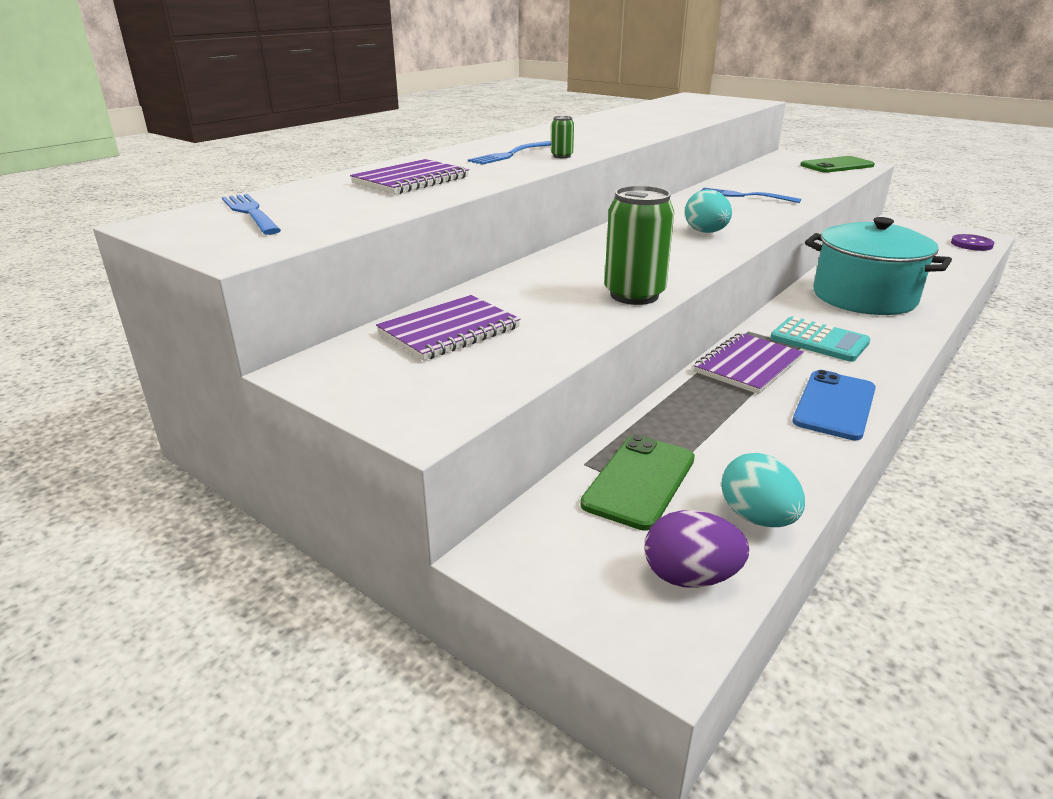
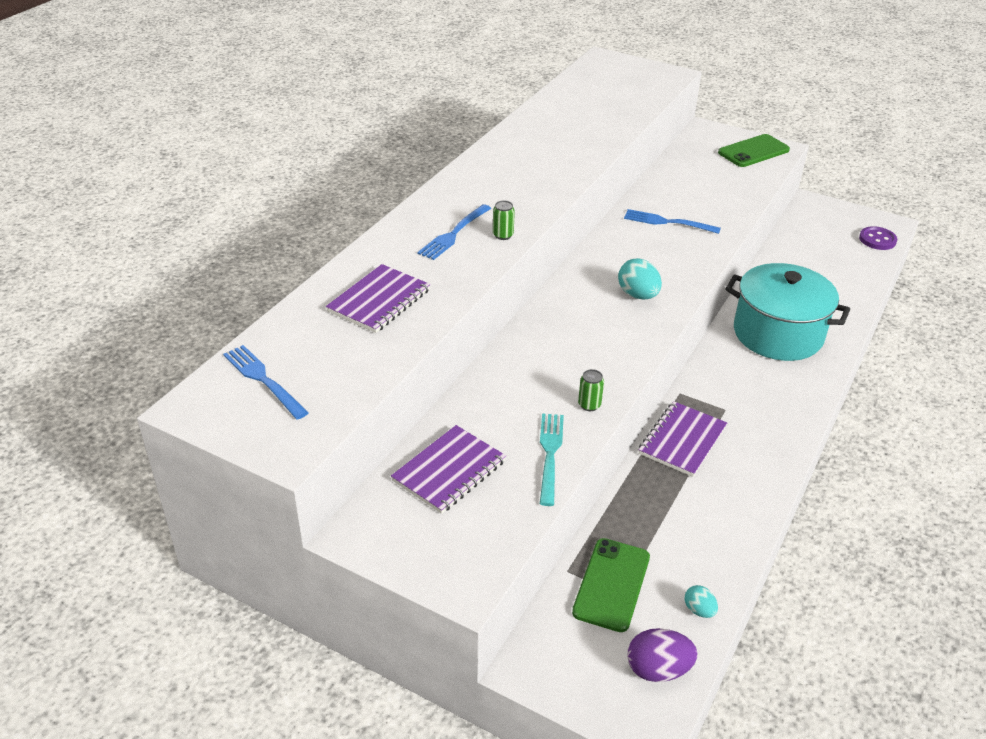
camera: 10 degrees left, 10 degrees up
(576, 326) = (550, 454): none -> turquoise fork
(634, 295) = (589, 405): green can -> green can, size x0.45
(757, 517) = (699, 610): turquoise egg -> turquoise egg, size x0.58
(819, 340) = (739, 401): turquoise calculator -> none
(834, 405) = (752, 483): blue phone -> none

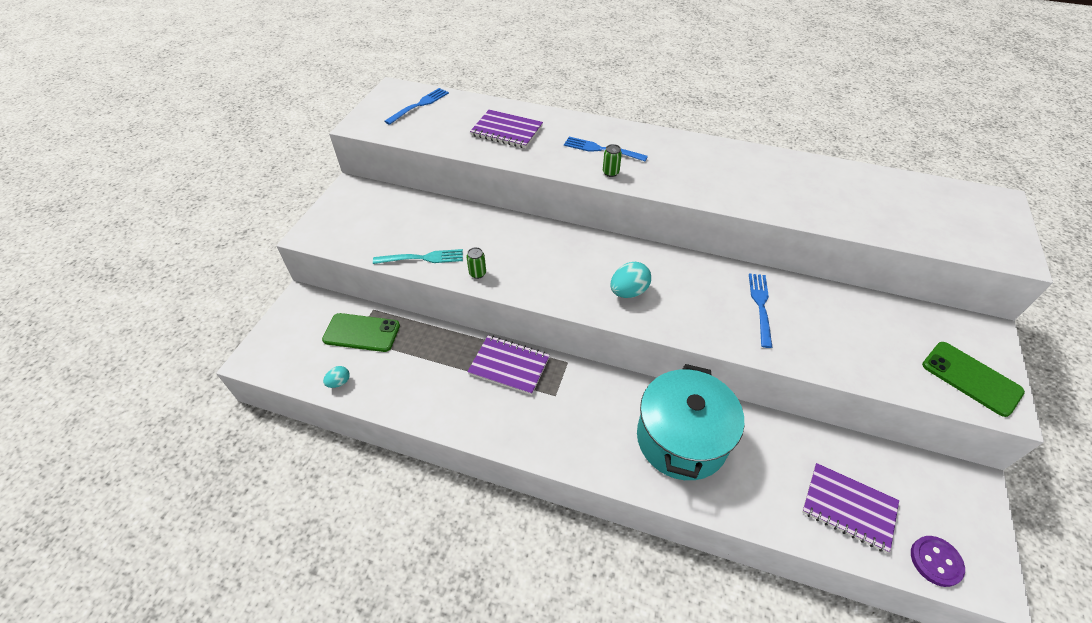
camera: 80 degrees right, 10 degrees up
(449, 471) = (402, 215): purple notebook -> purple notebook (848, 507)
(658, 669) = (292, 361): purple egg -> none

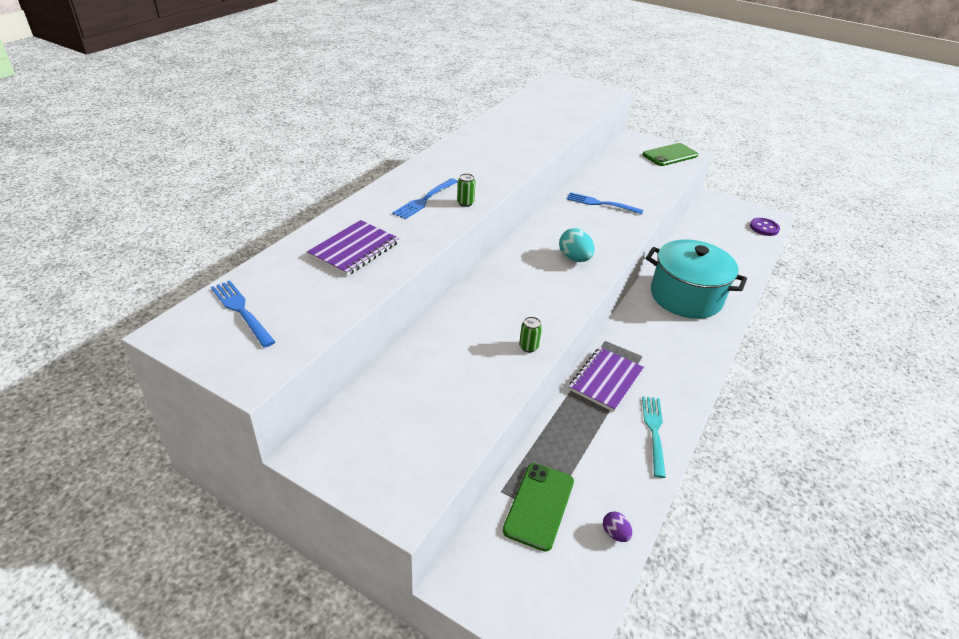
camera: 80 degrees left, 10 degrees down
(339, 382) = (615, 533): turquoise egg -> purple egg
(422, 258) = (491, 388): turquoise fork -> turquoise fork (654, 432)
(848, 507) = (734, 244): purple notebook -> none

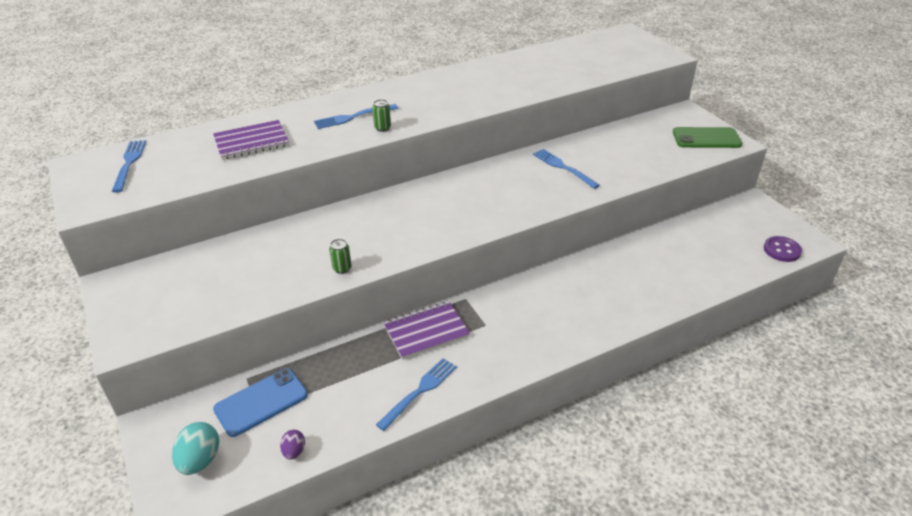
camera: 35 degrees right, 0 degrees up
(539, 506) = (261, 402): green phone -> blue phone
(574, 258) = (473, 210): turquoise egg -> turquoise egg (200, 460)
(654, 432) = (419, 391): turquoise fork -> blue fork
(686, 296) = (596, 288): turquoise pot -> none

